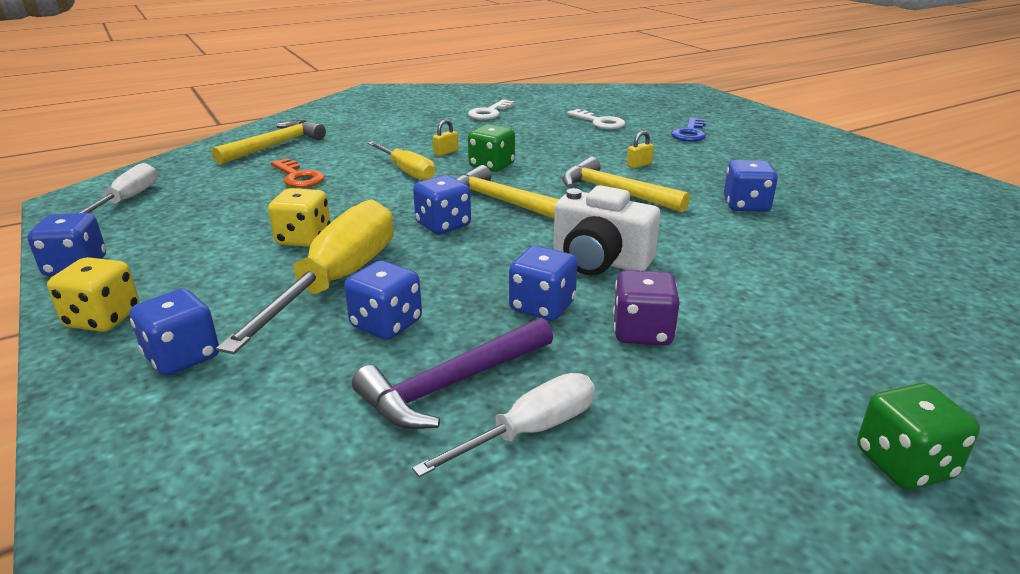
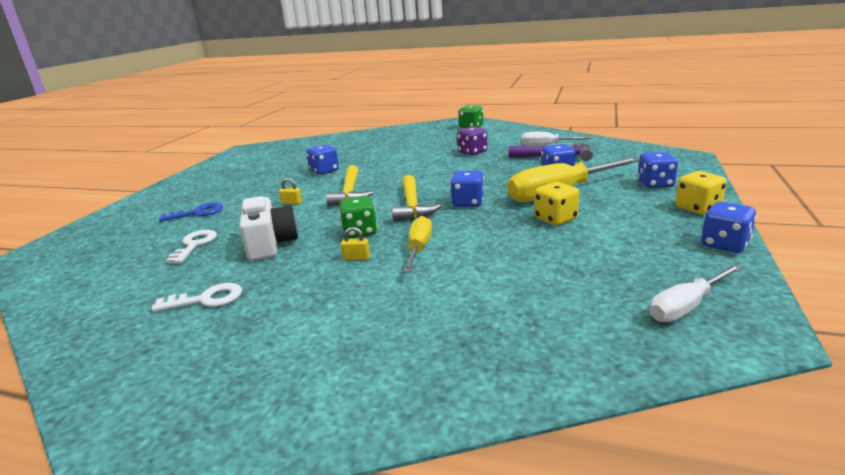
camera: 130 degrees left, 5 degrees down
(274, 146) = (478, 342): yellow hammer -> none
(298, 177) = (505, 275): orange key -> none
(542, 307) = (489, 164): blue dice -> none
(600, 261) = (435, 170): white camera -> white camera (270, 244)

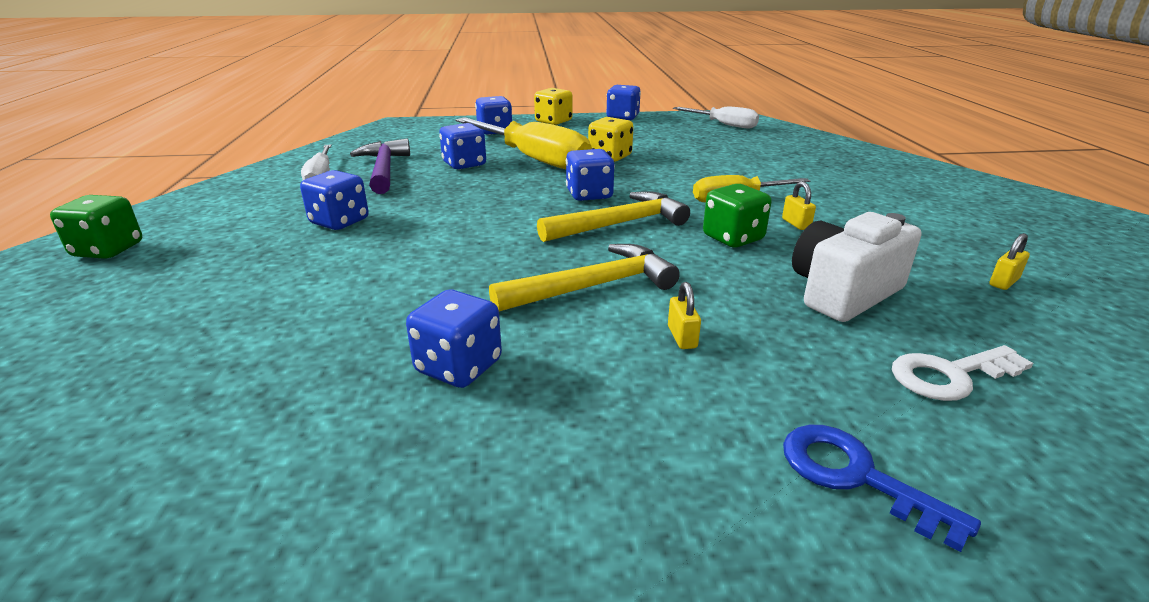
camera: 115 degrees left, 5 degrees up
(206, 299) = (1003, 282): white key -> yellow padlock
(472, 152) = (339, 222): purple dice -> blue dice

